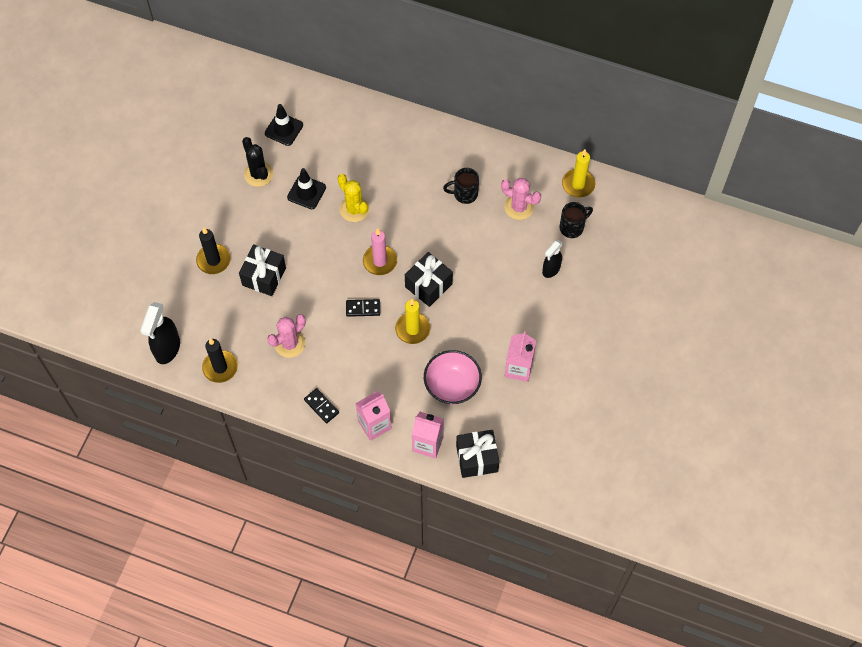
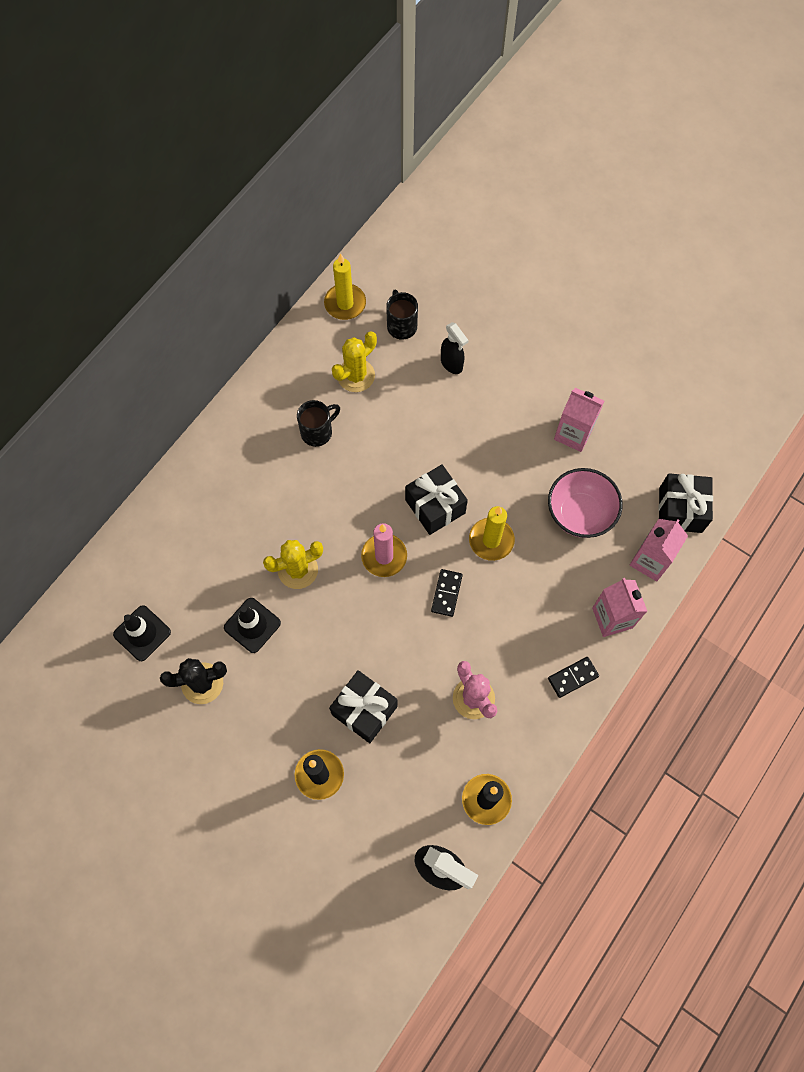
camera: 75 degrees left, 5 degrees up
(464, 194) = (317, 432): black mug -> black mug turned 135 degrees counterclockwise
(519, 207) = (356, 375): pink cactus -> yellow cactus

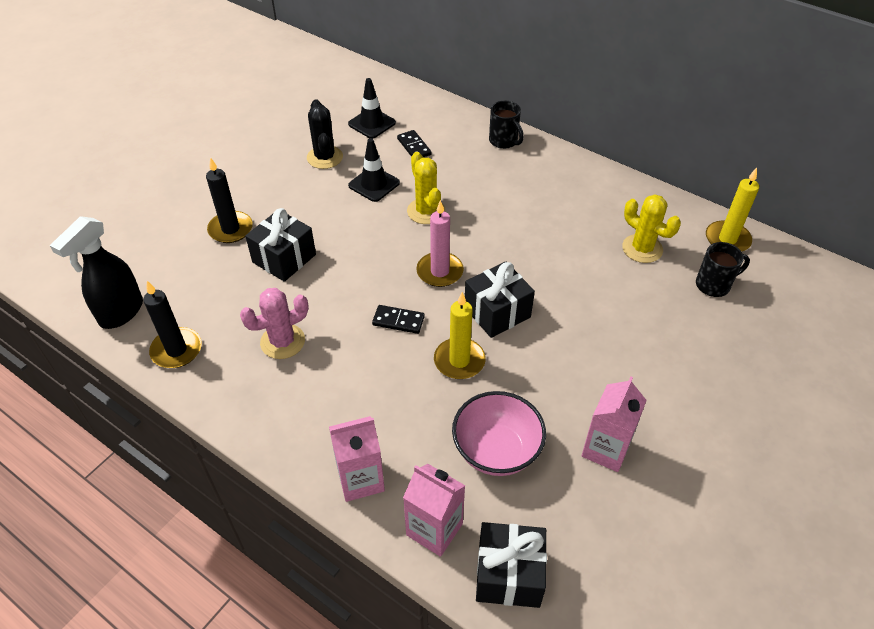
camera: 90 degrees right, 20 degrees down
(317, 432) = (572, 222): black mug -> black mug (504, 141)
(452, 364) = (676, 329): black spray bottle -> none
(573, 677) = (292, 433): black domino -> black domino (414, 146)

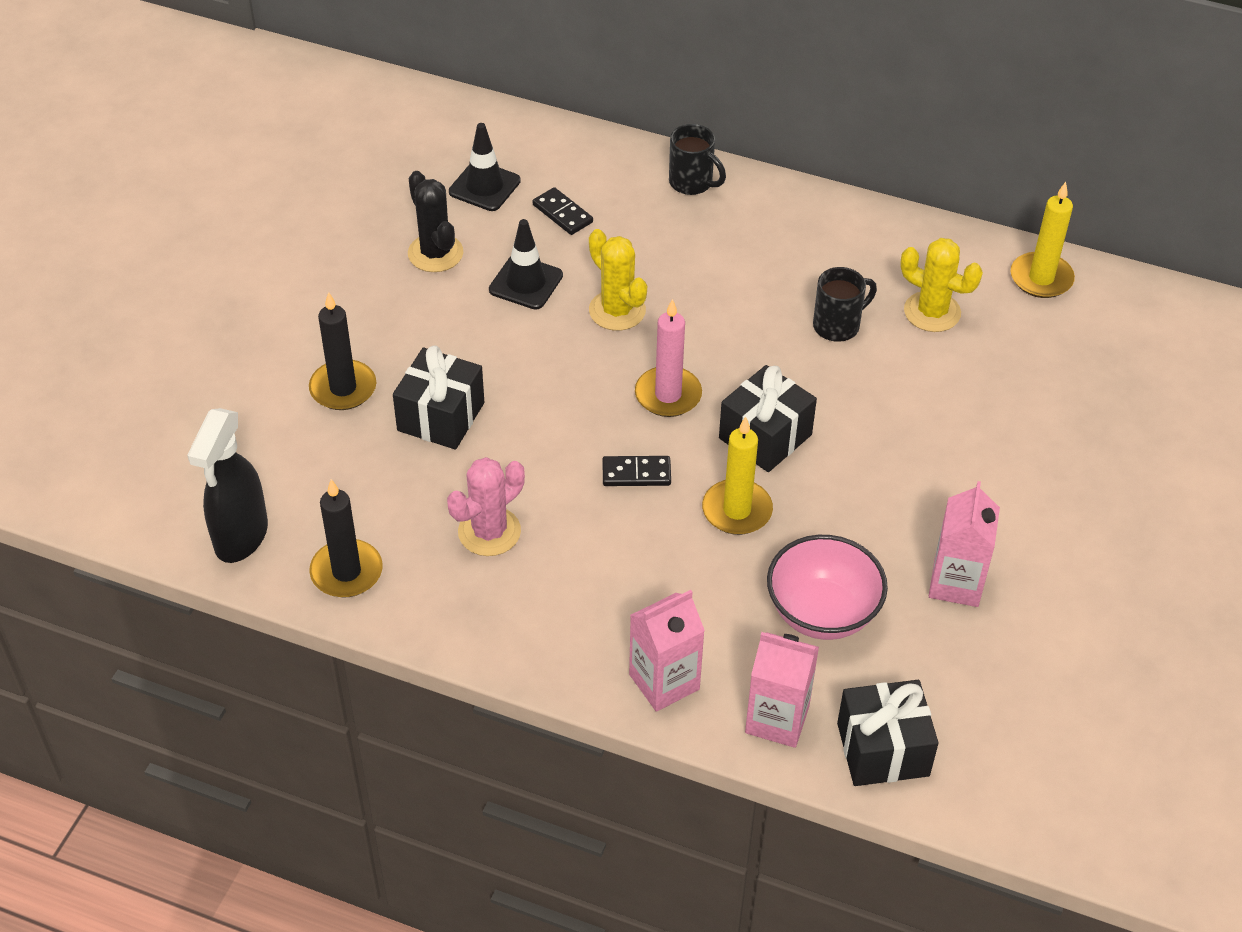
camera: 15 degrees left, 0 degrees up
(714, 285) = (1038, 346): black mug -> black mug (838, 325)

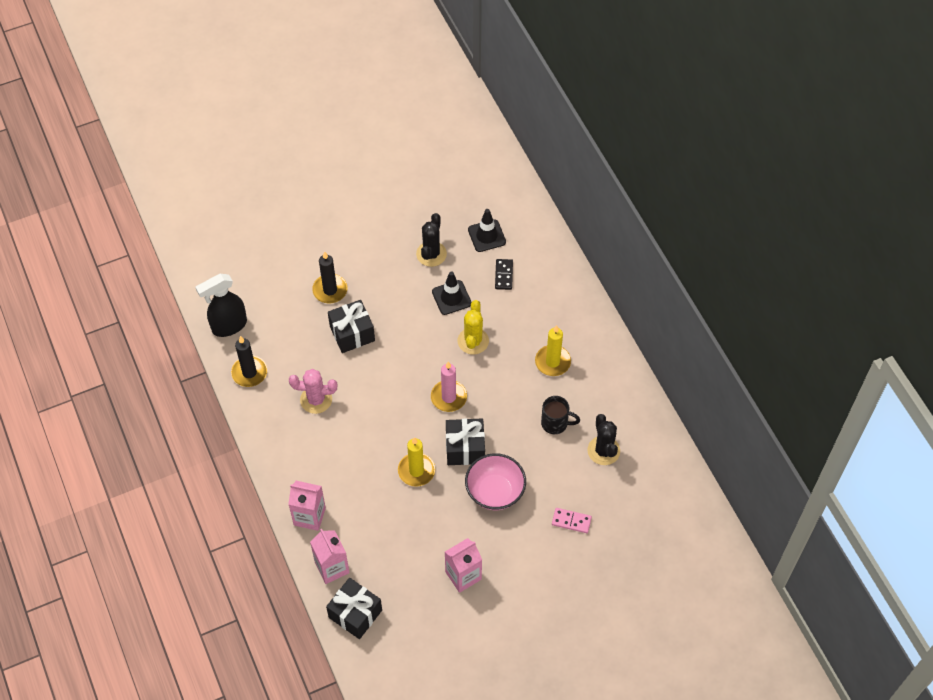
camera: 45 degrees right, 10 degrees up
(636, 473) = (397, 421): black domino -> none
(692, 183) = (576, 303): black mug -> none
(822, 613) = (398, 541): pink bowl -> pink bowl (495, 492)
(932, 312) = (603, 450): yellow cactus -> black cactus
(998, 416) = (571, 521): none -> pink domino
(1041, 278) = (673, 475): yellow candle -> yellow candle (552, 362)

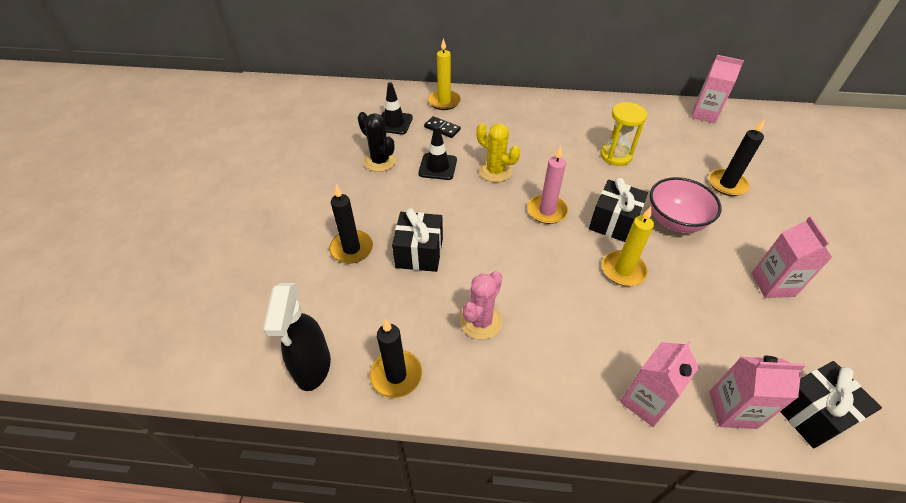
camera: 60 degrees left, 10 degrees down
(552, 362) = (551, 134): yellow candle -> yellow candle (444, 102)
(555, 423) = (616, 155): black mug -> yellow hourglass
(571, 521) = (727, 184): pink domino -> black candle
(603, 450) = (658, 140): black cactus -> none
(676, 480) = (704, 114): none -> pink carton

